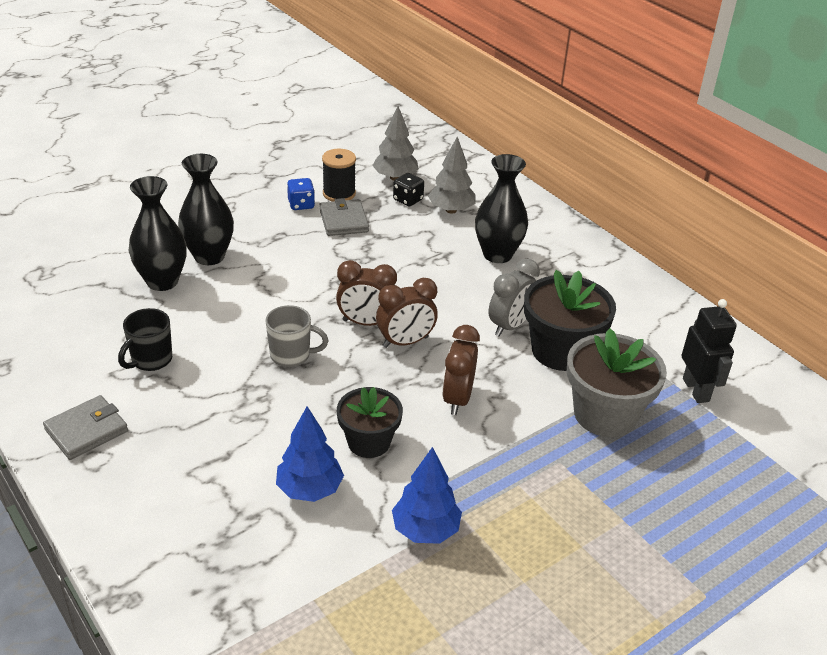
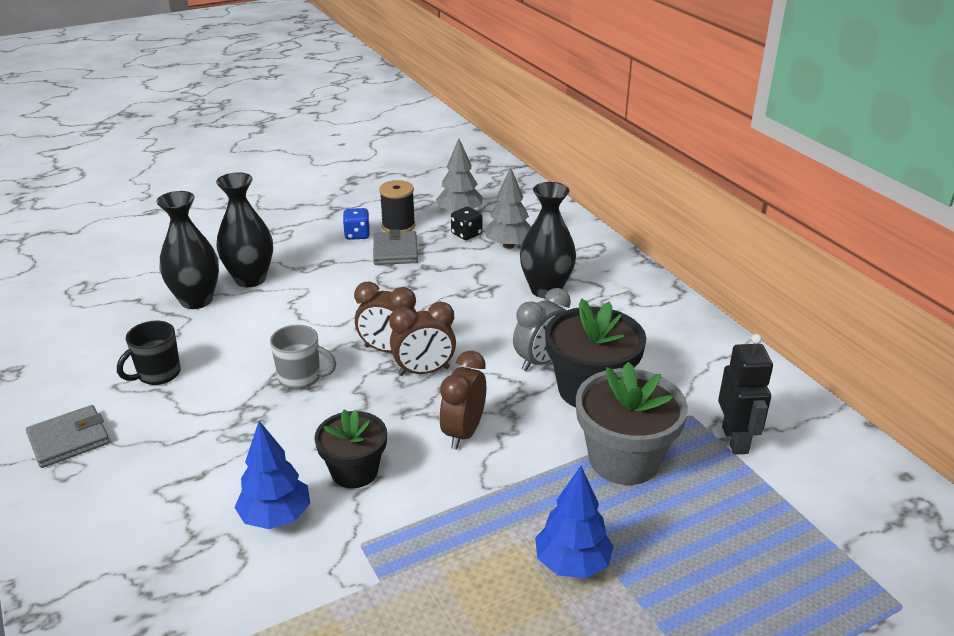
camera: 10 degrees right, 5 degrees down
(425, 530) = (388, 571): blue tree -> blue tree (572, 563)

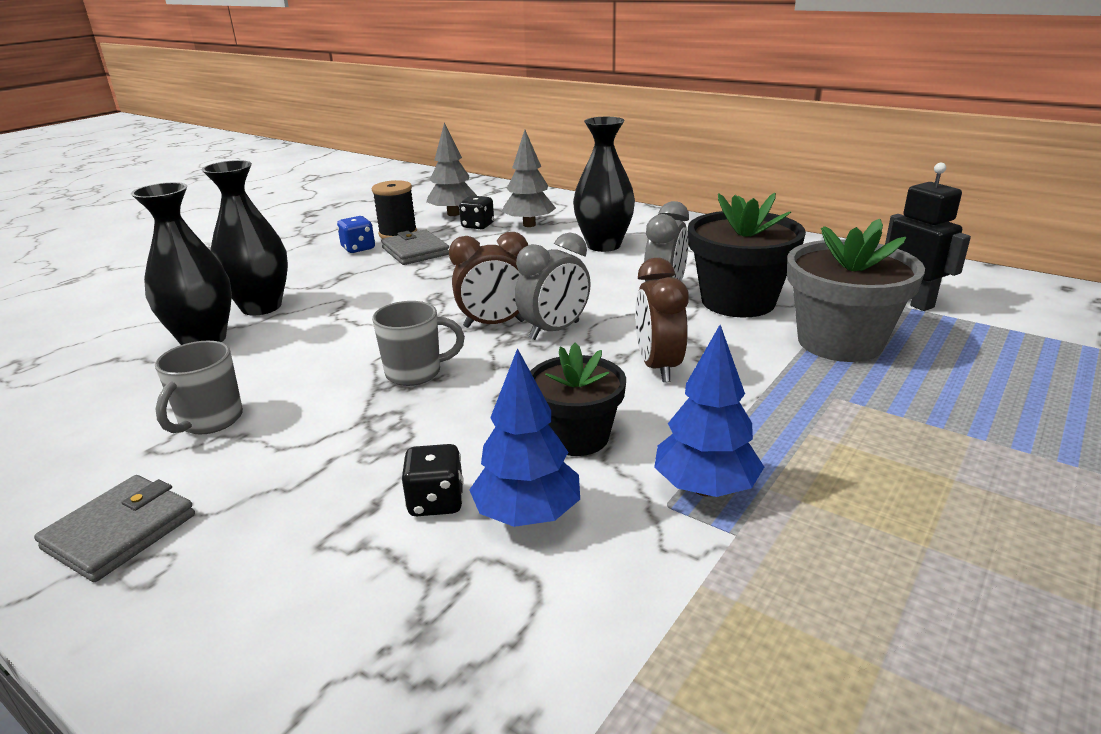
camera: 25 degrees left, 5 degrees down
(158, 374) = (210, 421): black mug -> grey mug
(235, 486) = (436, 502): none -> black dice
(424, 371) = (554, 331): brown clock -> grey clock
(572, 563) = (911, 439): blue tree -> blue tree (705, 488)

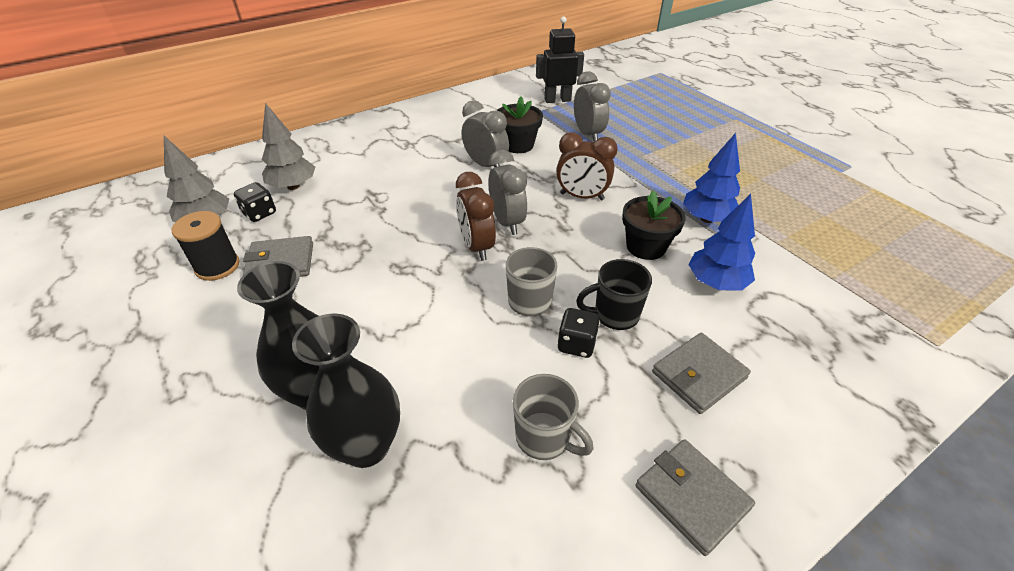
camera: 70 degrees left, 15 degrees up
(317, 517) = (698, 375): none -> grey wallet
(358, 248) = (226, 300): blue dice -> none
(413, 433) = (614, 315): none -> black mug
(436, 502) = (695, 317): black dice -> black dice (576, 344)
(494, 324) = (476, 246): brown clock -> brown clock turned 150 degrees clockwise
(603, 245) = (380, 164): black vase -> none
(738, 301) = (518, 145): black flower pot -> black flower pot, size x0.65
(839, 342) = (588, 134): grey flower pot -> grey clock

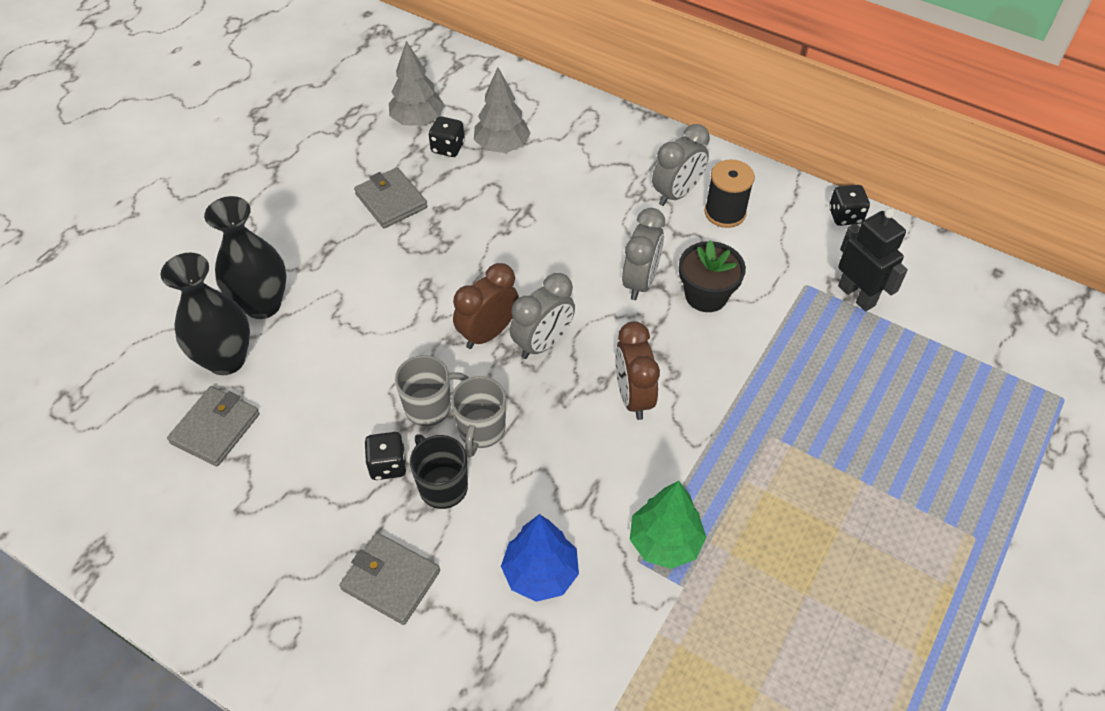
camera: 65 degrees right, 10 degrees up
(217, 266) = (366, 164): black spool -> black spool (725, 213)
(497, 85) = (845, 216): none -> black dice
(544, 438) = (273, 474): grey mug -> grey mug (481, 431)
(588, 134) = (786, 359): grey clock -> grey clock (677, 193)
(646, 247) = (570, 488): black flower pot -> none
(691, 497) = (252, 598): grey wallet -> grey wallet (215, 428)
(706, 219) = (664, 542): blue tree -> green tree

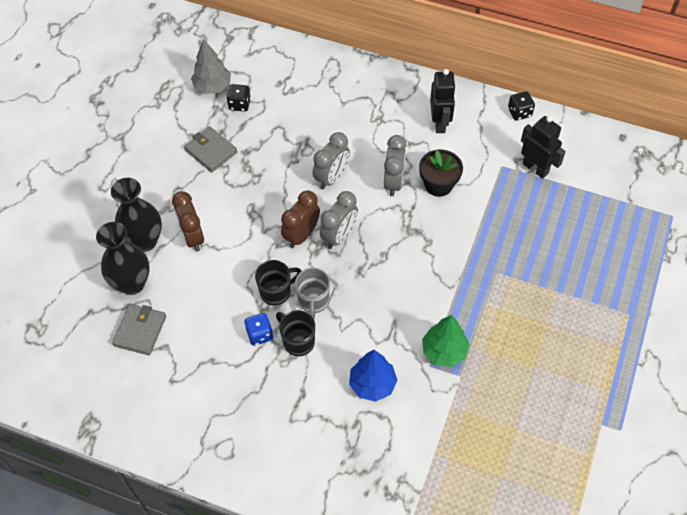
camera: 10 degrees left, 5 degrees up
(388, 465) = (259, 334): black dice -> blue dice
(391, 580) = (281, 405): grey wallet -> none
(430, 407) = (276, 292): grey mug -> black mug
(502, 146) = (277, 97): grey tree -> none
(633, 396) = (405, 262): brown clock -> brown clock (193, 237)
(677, 193) = (405, 114): grey clock -> grey clock (332, 177)
(725, 213) = (440, 123): black spool -> black robot

